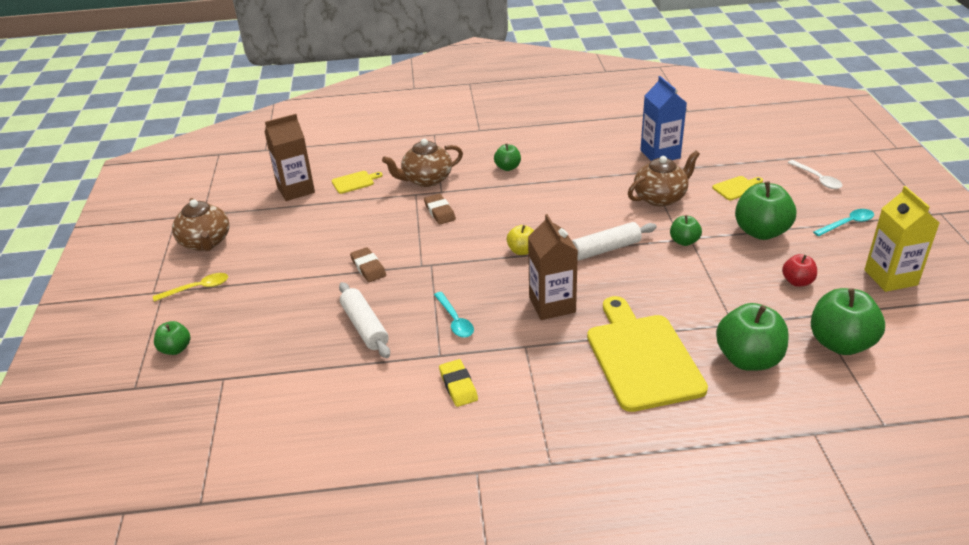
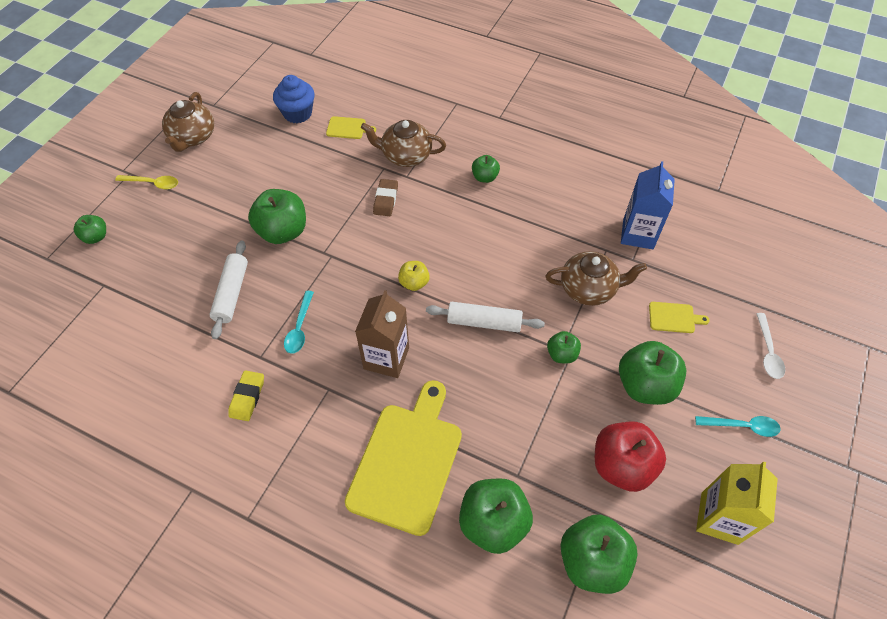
camera: 30 degrees right, 20 degrees up
(296, 190) = (297, 113): brown carton -> blue cupcake
(368, 267) = (283, 231): brown eraser -> green apple
(797, 282) = (622, 465): red apple -> red apple, size x1.88

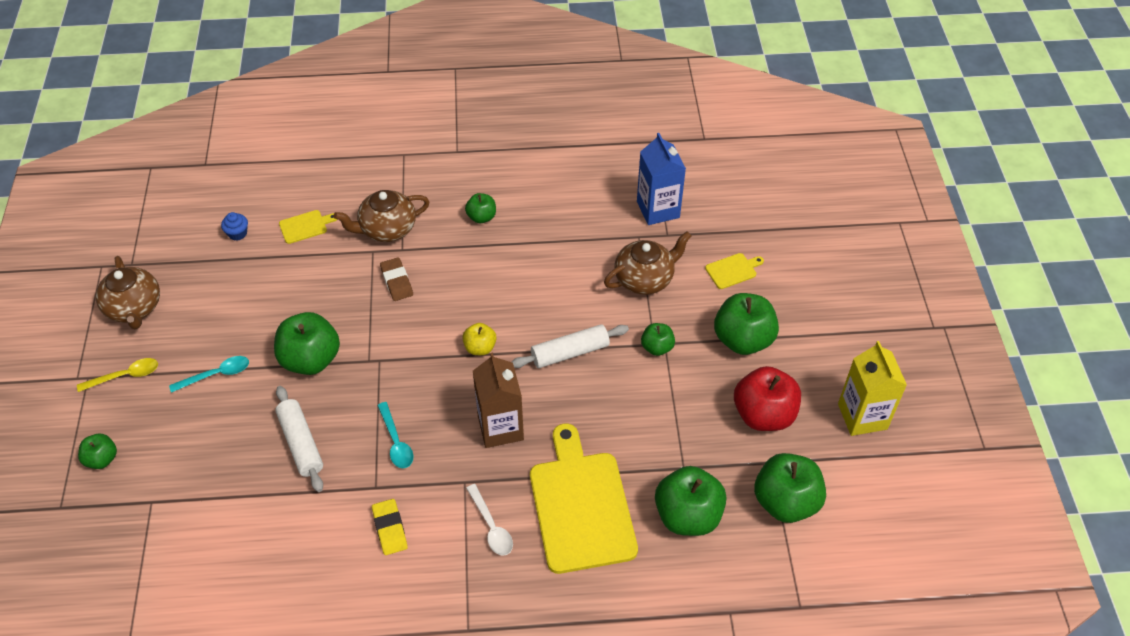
camera: 30 degrees left, 5 degrees down
(297, 113) = (237, 233): blue cupcake -> blue cupcake, size x0.54
(742, 426) = (839, 335): turquoise spoon -> turquoise spoon (216, 375)
(768, 352) = (824, 263): white spoon -> white spoon (491, 526)

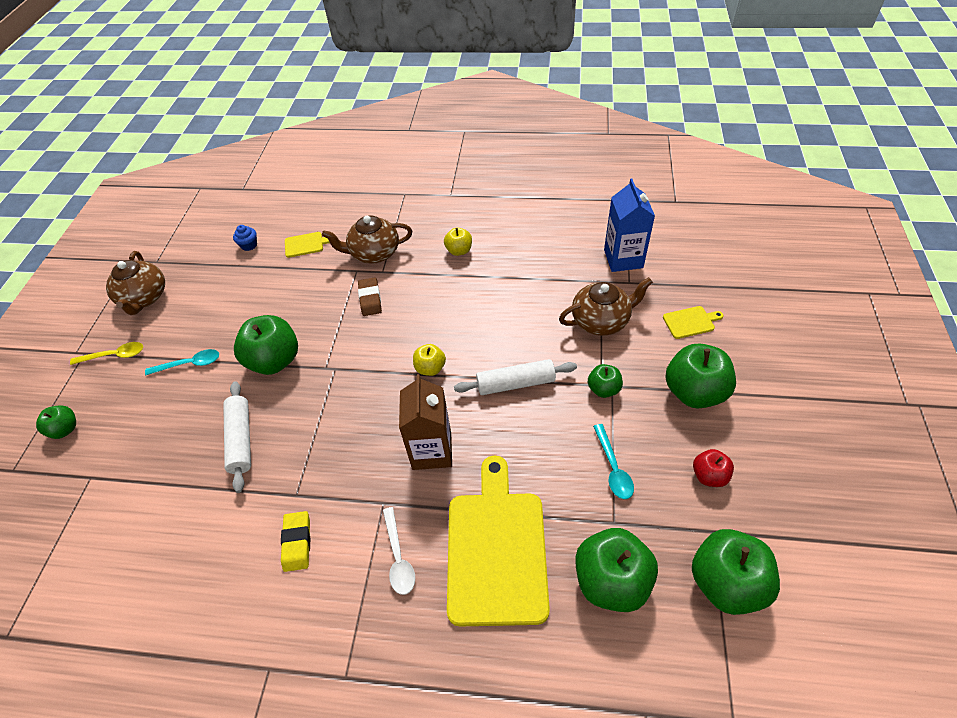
camera: 15 degrees right, 0 degrees up
(396, 442) = (328, 451): turquoise spoon -> turquoise spoon (613, 468)
(481, 217) = (459, 251): green apple -> yellow apple
(763, 415) = (709, 475): red apple -> red apple, size x0.53
(862, 416) = (822, 493): yellow carton -> none

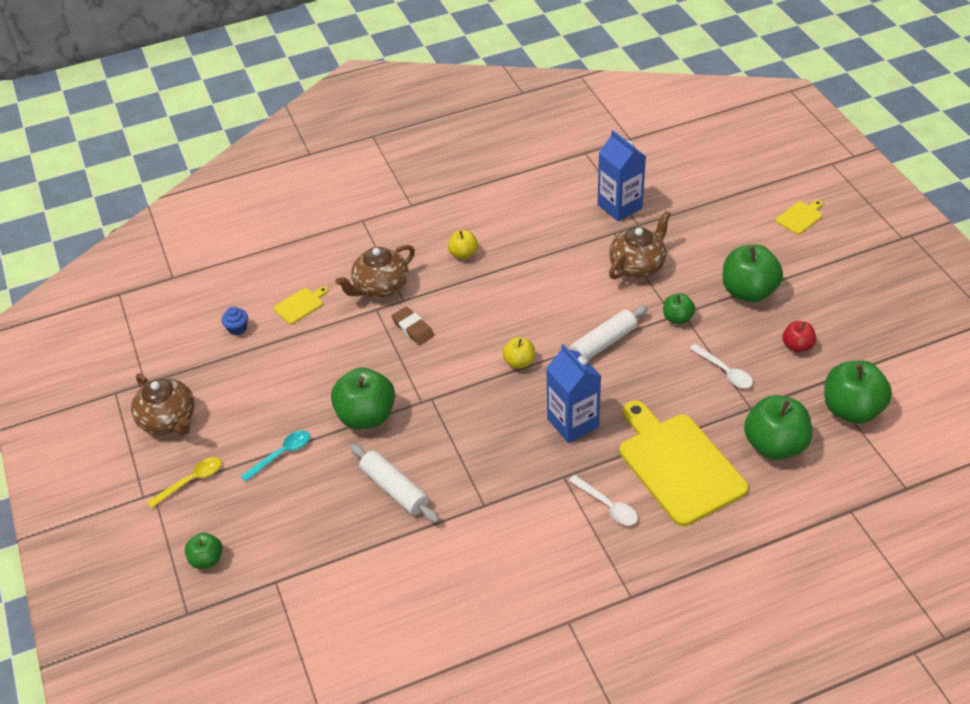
camera: 30 degrees left, 5 degrees down
(297, 542) = (516, 535): yellow eraser -> none
(432, 451) = (573, 422): brown carton -> blue carton
(613, 468) = (725, 371): turquoise spoon -> white spoon
(690, 322) = (710, 238): yellow cutting board -> yellow cutting board (800, 217)

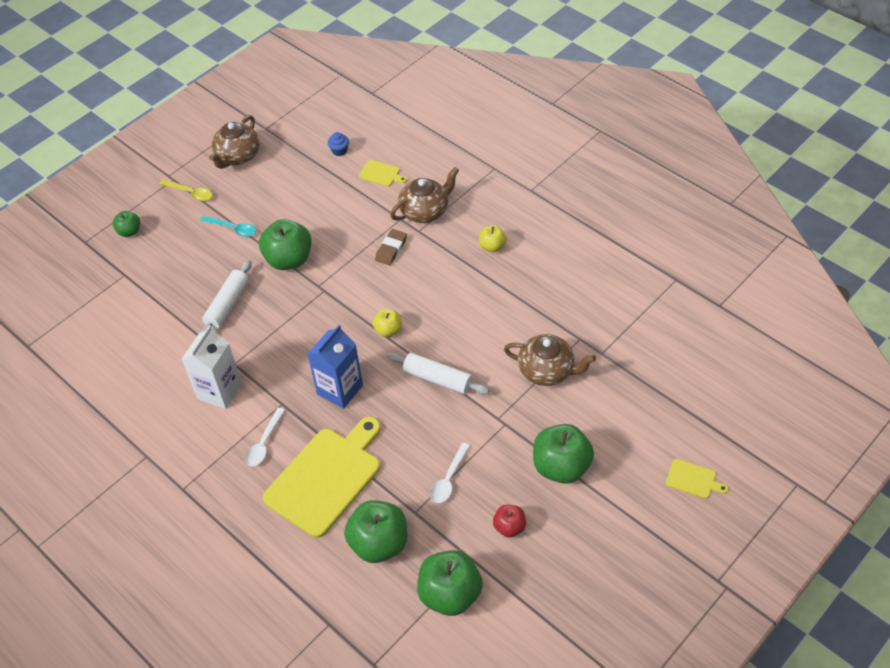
camera: 65 degrees right, 5 degrees up
(380, 287) = (425, 211): brown teapot -> brown teapot turned 120 degrees clockwise
(515, 528) = (219, 391): none -> white carton
(619, 206) = (618, 331): blue carton -> none
(677, 318) = (496, 422): green apple -> none

